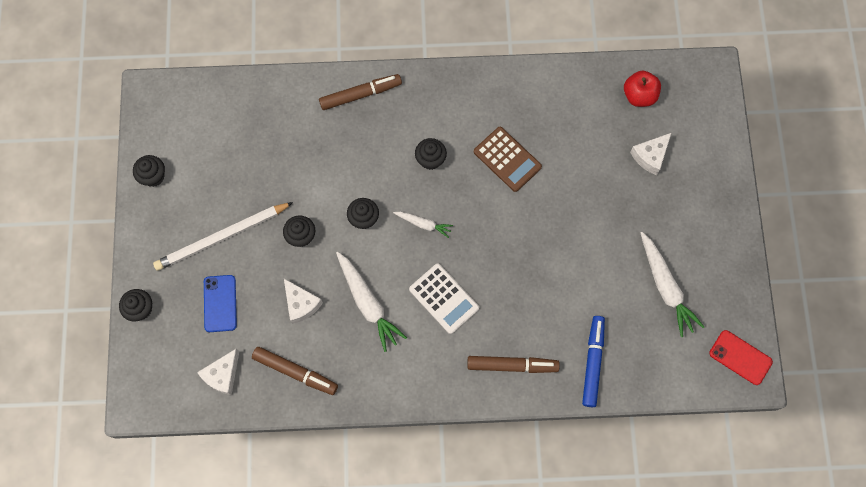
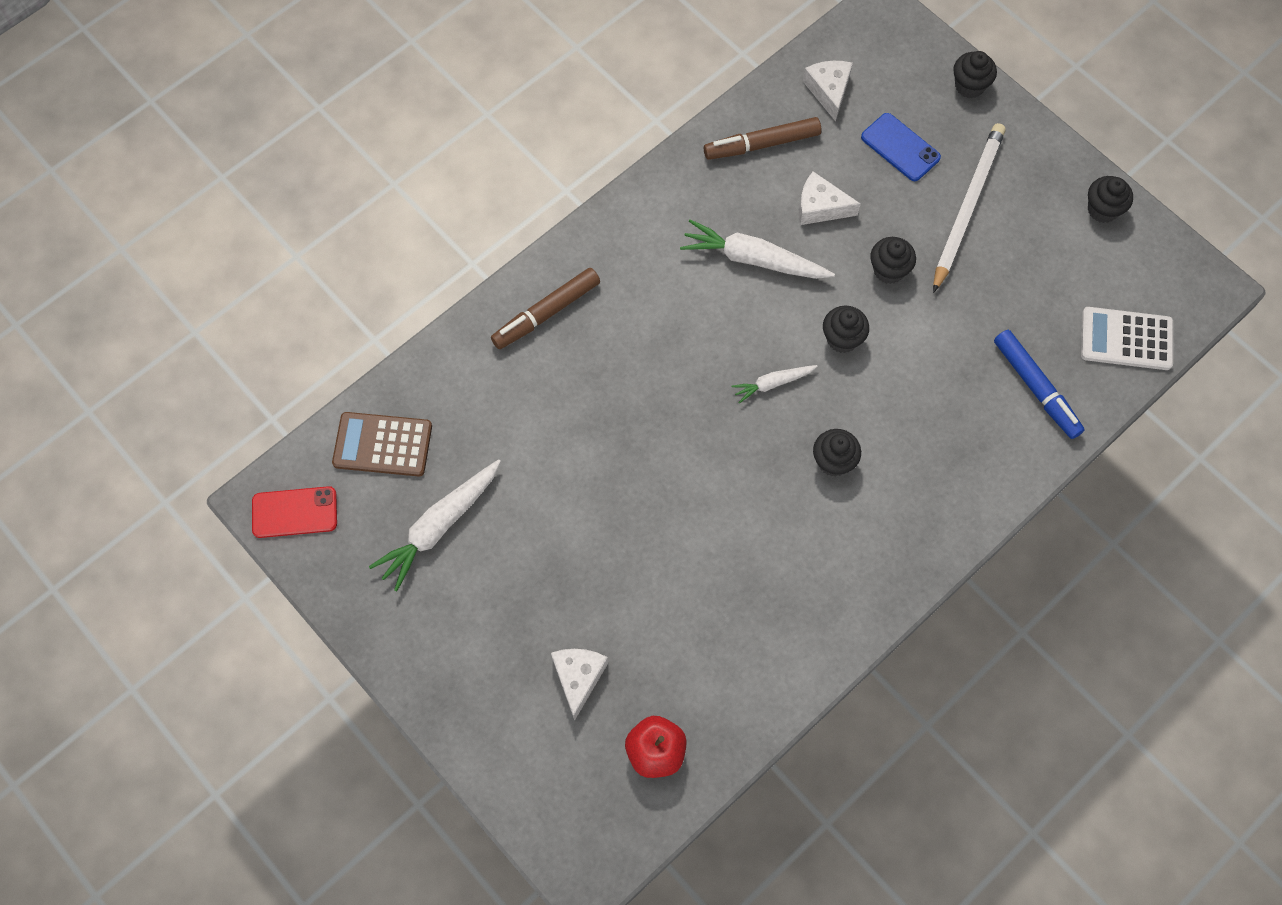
camera: 140 degrees right, 5 degrees down
(360, 94) = (987, 473): brown marker -> none
(444, 298) = (678, 324): white calculator -> white calculator (1126, 339)
(507, 159) = (747, 533): brown calculator -> brown calculator (382, 445)
(592, 362) = (461, 381): blue marker -> blue marker (1036, 388)
(665, 287) = (439, 526): white carrot -> white carrot turned 75 degrees counterclockwise

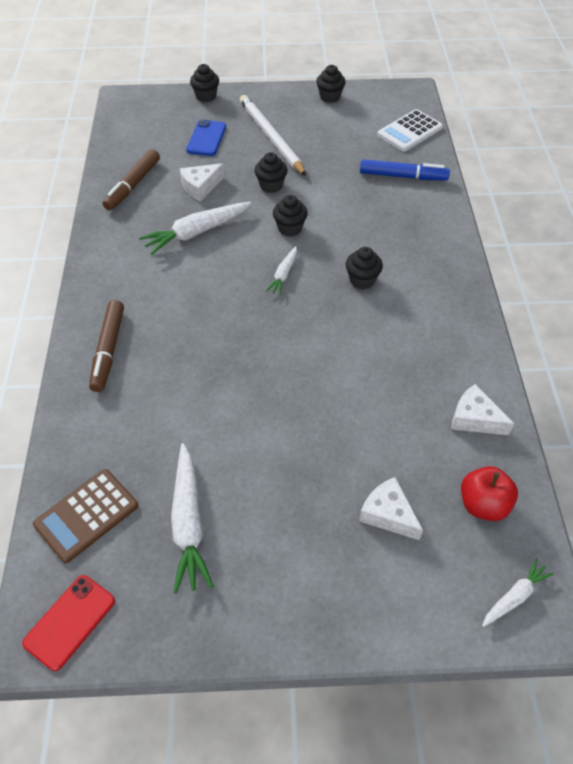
camera: 50 degrees left, 15 degrees down
(584, 833) = (514, 596): none -> white carrot
(829, 91) = (138, 142): white cheese -> white cheese (474, 419)
(900, 147) = (206, 138): blue phone -> blue phone turned 75 degrees counterclockwise

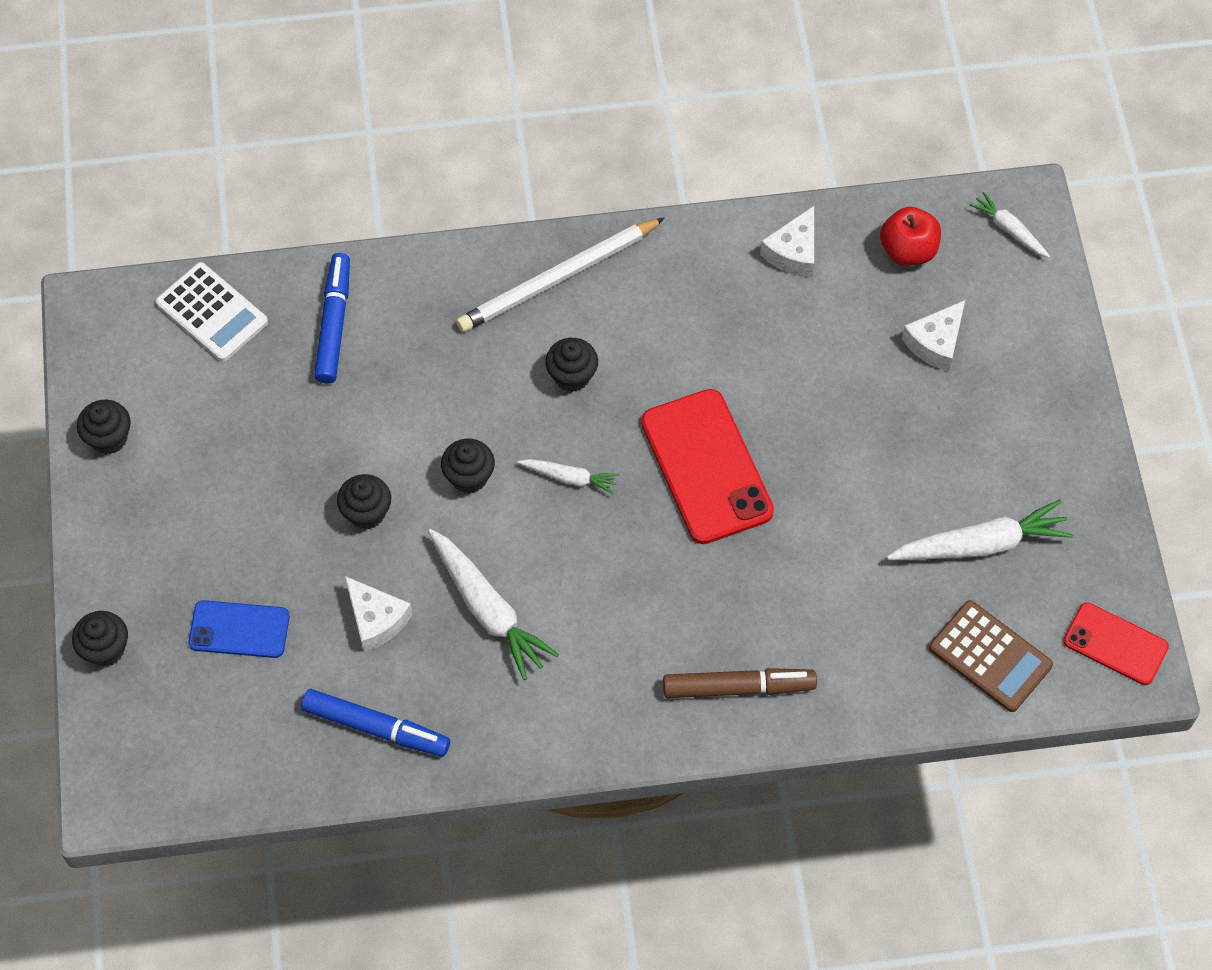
camera: 95 degrees left, 10 degrees up
(133, 185) = (376, 727): brown marker -> blue marker
(271, 137) = (233, 525): white pencil -> white pencil (558, 278)
(283, 347) = (706, 467): none -> red phone

